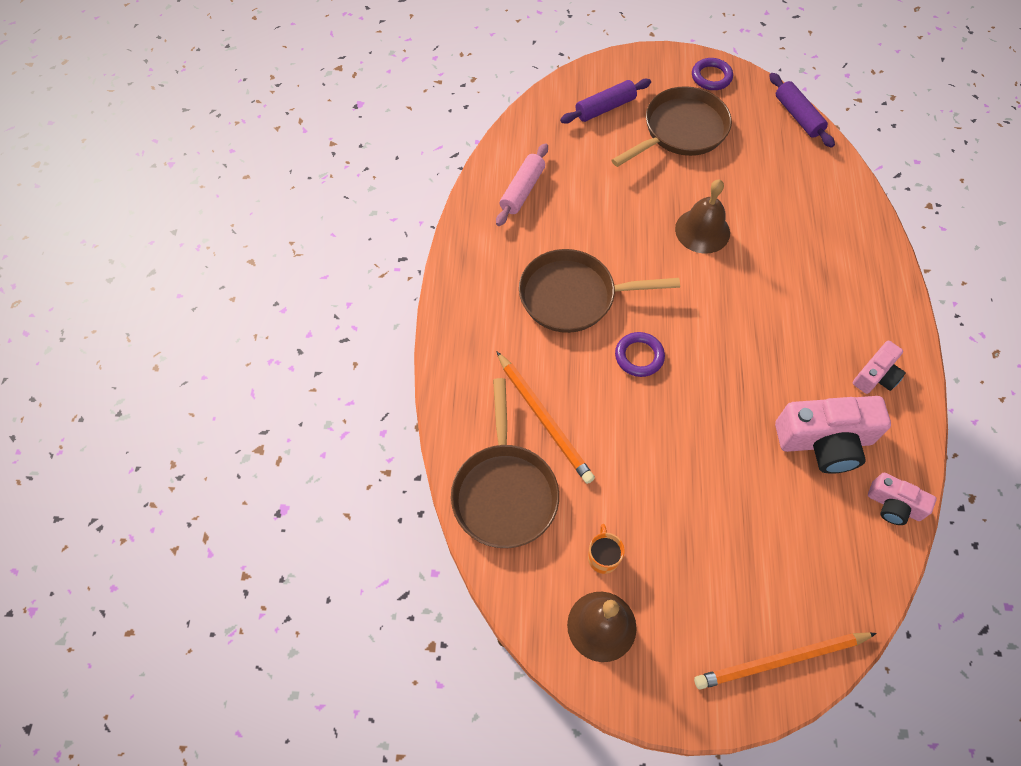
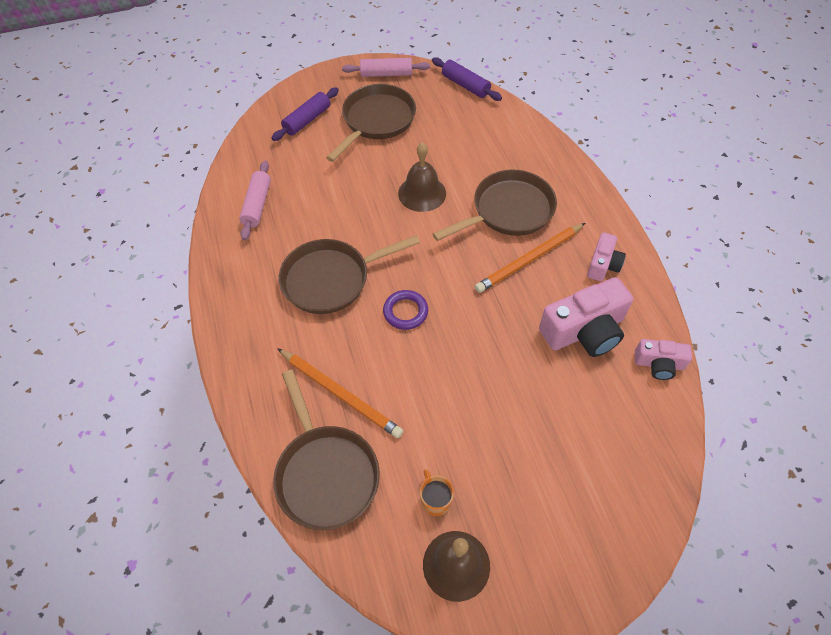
camera: 20 degrees left, 5 degrees down
(711, 77) = (386, 74): purple ring -> pink rolling pin
(781, 660) = (622, 534): orange pencil -> orange pencil (529, 260)
(791, 281) = (508, 211): none -> brown pan

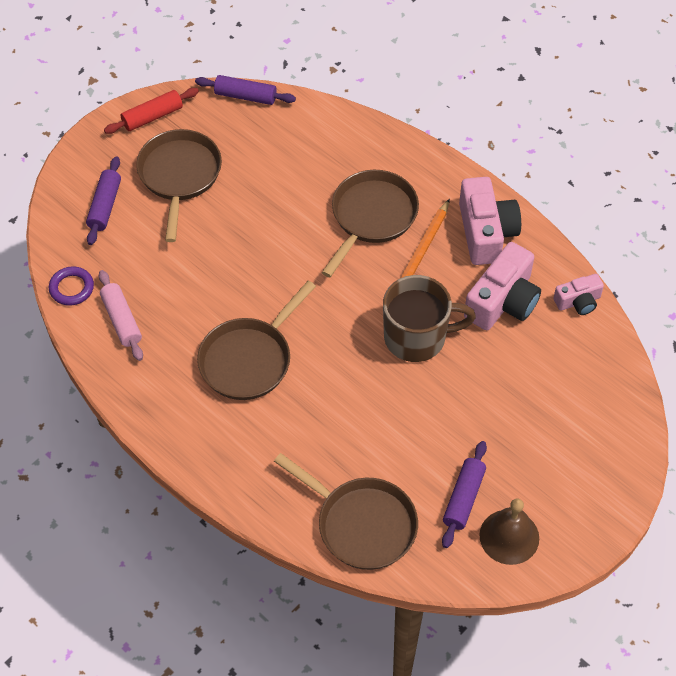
camera: 30 degrees left, 0 degrees up
(340, 394) = (329, 455): orange pencil -> none
(386, 74) = (152, 117): pink rolling pin -> red rolling pin
(405, 312) = (338, 357): purple ring -> purple ring (71, 288)
(422, 193) = (278, 235): brown bell -> none
(435, 500) = (463, 498): orange mug -> purple rolling pin
(485, 327) = (417, 337): none -> brown mug
(603, 264) = (486, 232): pink camera -> pink camera, size x1.79

